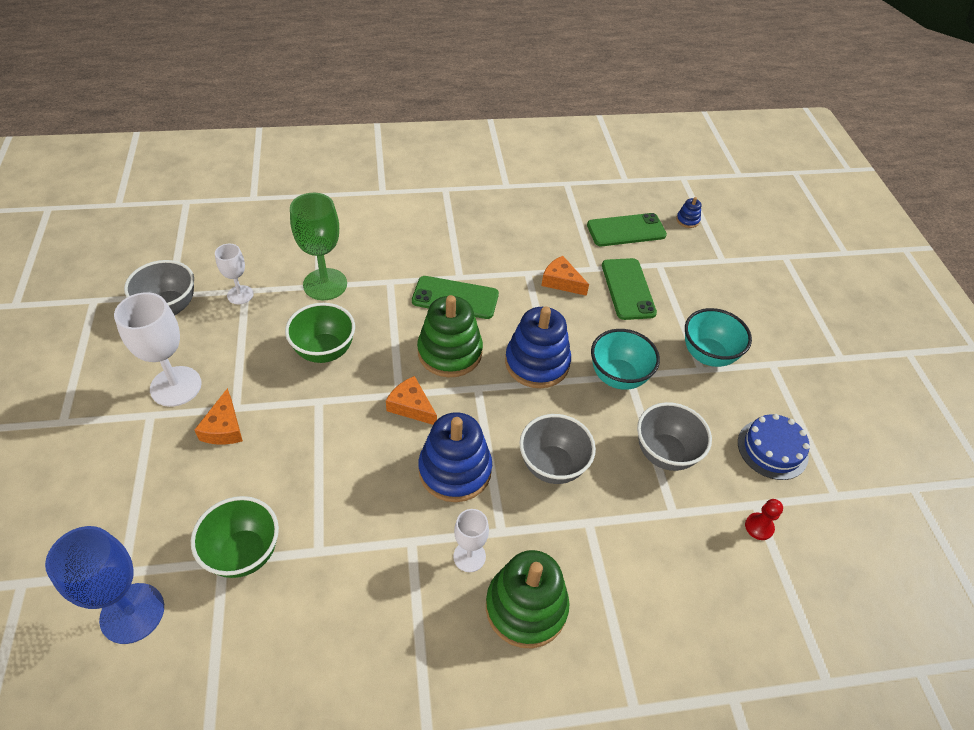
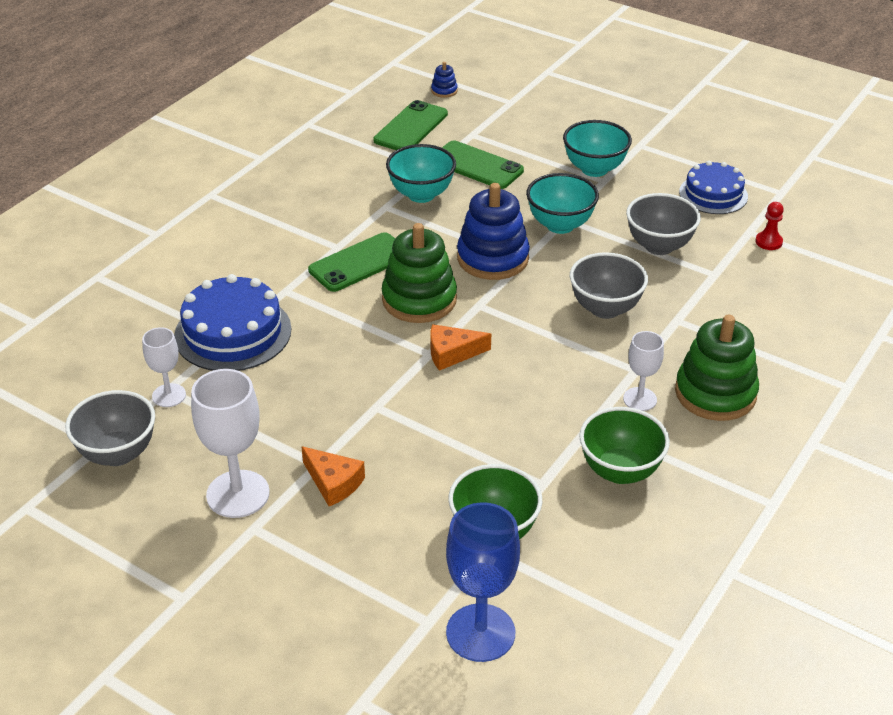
camera: 45 degrees left, 10 degrees down
(324, 351) = (320, 374): green bowl -> green bowl (620, 471)
(325, 284) = (233, 332): green goblet -> blue cake
(455, 470) = (548, 363): blue stacking toy -> none
(561, 281) = (421, 194): orange cheese -> turquoise bowl

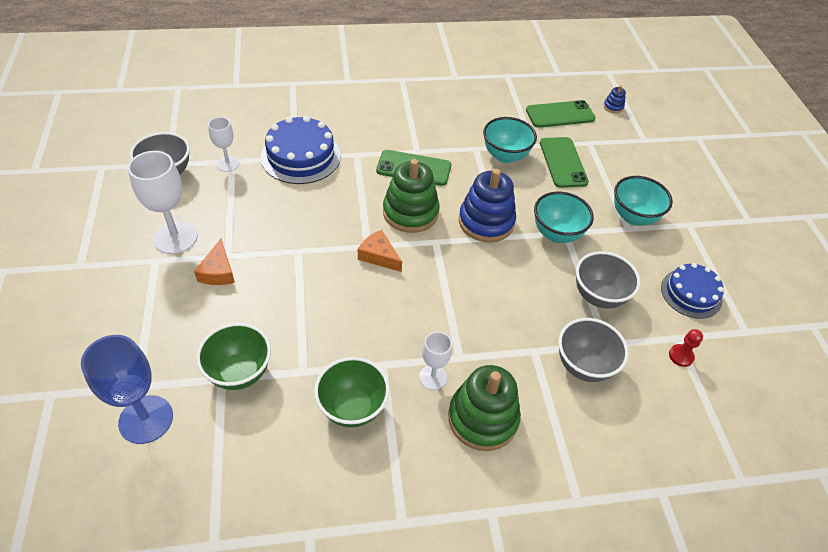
camera: 45 degrees right, 10 degrees up
(605, 308) = (502, 305): grey bowl -> grey bowl (583, 365)

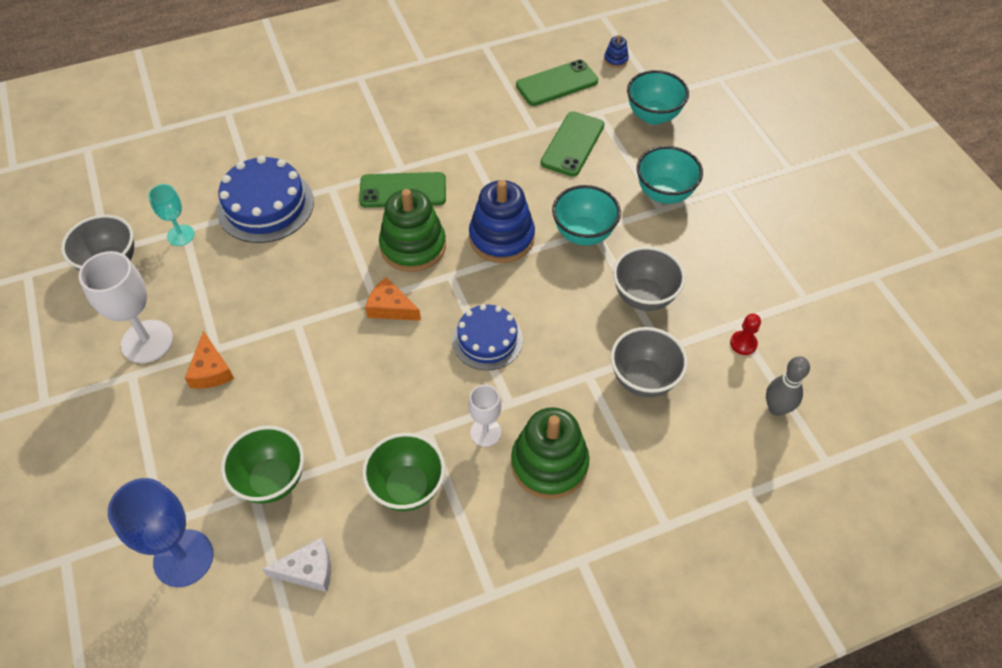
camera: 10 degrees left, 5 degrees up
(228, 164) = (180, 235): white goblet -> turquoise goblet
(247, 457) = (308, 570): none -> white cheese
(505, 156) = (505, 151): turquoise bowl -> turquoise bowl (653, 116)
(563, 162) = (572, 144): green phone -> green phone turned 45 degrees clockwise
(691, 293) = (742, 270): blue cake -> blue cake (487, 340)
(702, 420) = (776, 408): none -> grey bowling pin

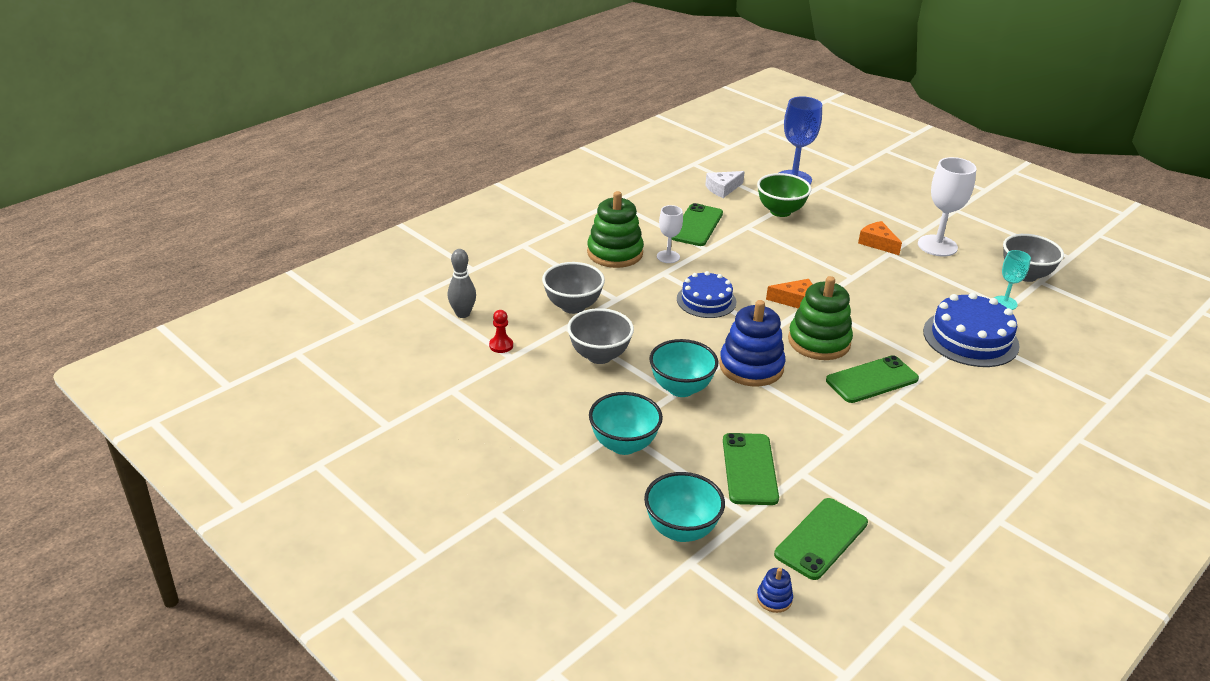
camera: 155 degrees right, 20 degrees down
(407, 487) = (697, 225): green bowl -> green phone

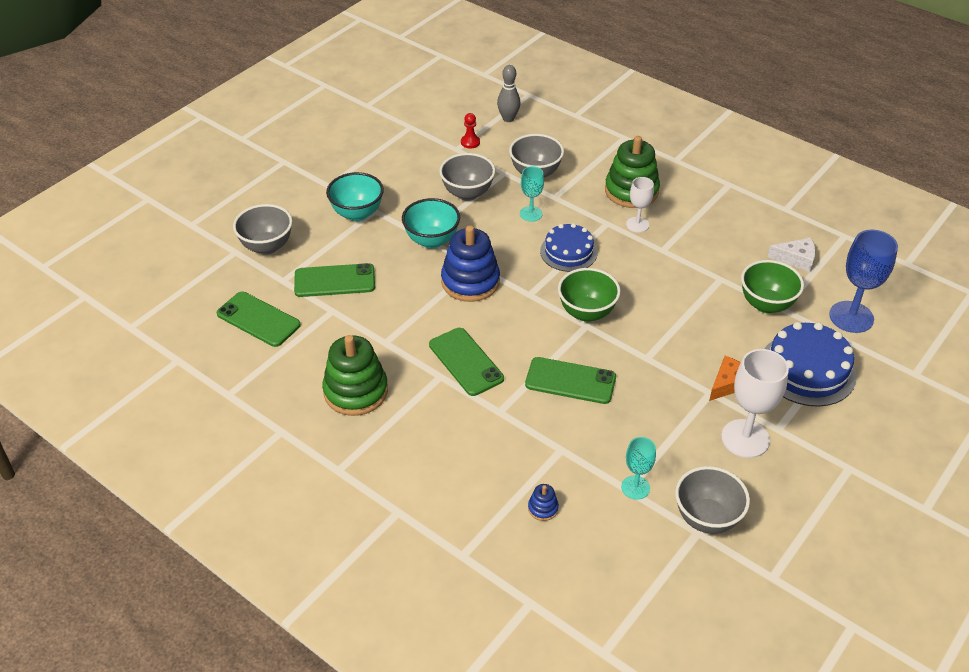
camera: 85 degrees right, 10 degrees up
(642, 316) = (531, 214): none -> turquoise goblet
(681, 530) = (267, 246): turquoise bowl -> grey bowl
(697, 225) = (706, 242): green phone -> green phone (570, 381)
(722, 189) = (796, 259): white cheese -> white cheese turned 135 degrees clockwise
(774, 598) = (200, 293): blue stacking toy -> blue stacking toy (543, 508)
(795, 301) = (586, 312): orange cheese -> green bowl
(819, 342) = (520, 327): green stacking toy -> green stacking toy (356, 391)
(970, 338) = (554, 446): blue cake -> blue cake (807, 369)

